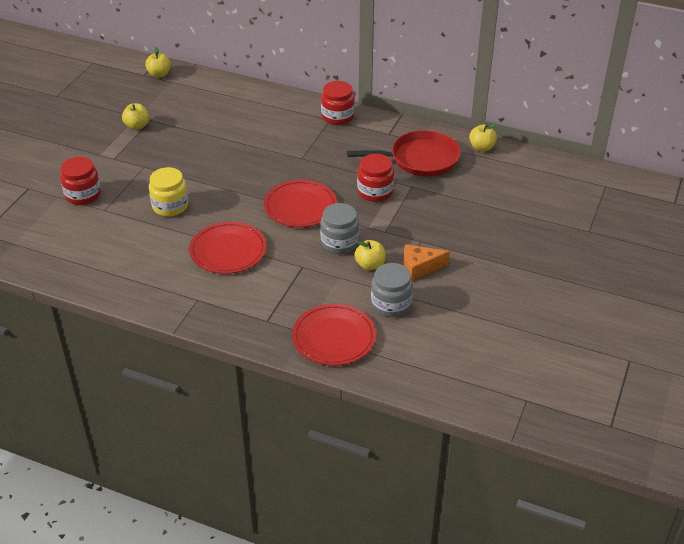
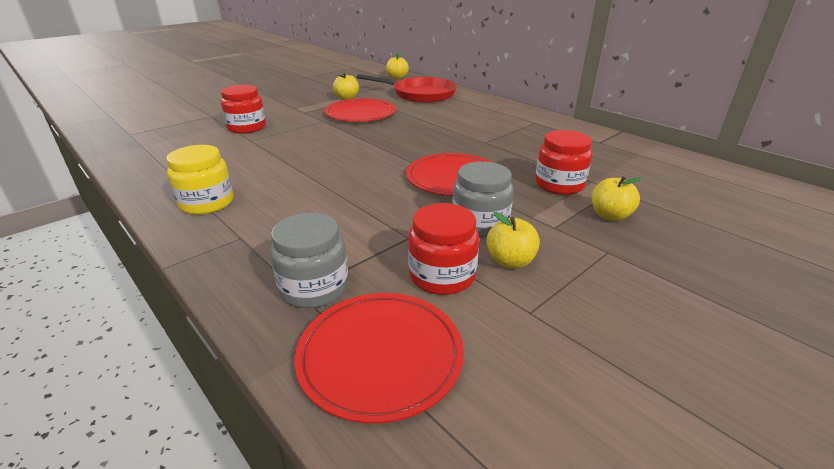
camera: 25 degrees right, 10 degrees down
(170, 206) = (313, 150): yellow jar -> yellow jar (207, 203)
(228, 250) = (331, 198): red plate -> red plate (360, 113)
(337, 117) = (545, 122): red jar -> red jar (442, 276)
(391, 304) = (517, 331): grey jar -> grey jar (314, 287)
(419, 267) = (594, 287): orange cheese -> none
(420, 159) = (634, 168): red pan -> red pan (420, 94)
(481, 147) = (727, 173): yellow apple -> yellow apple (610, 216)

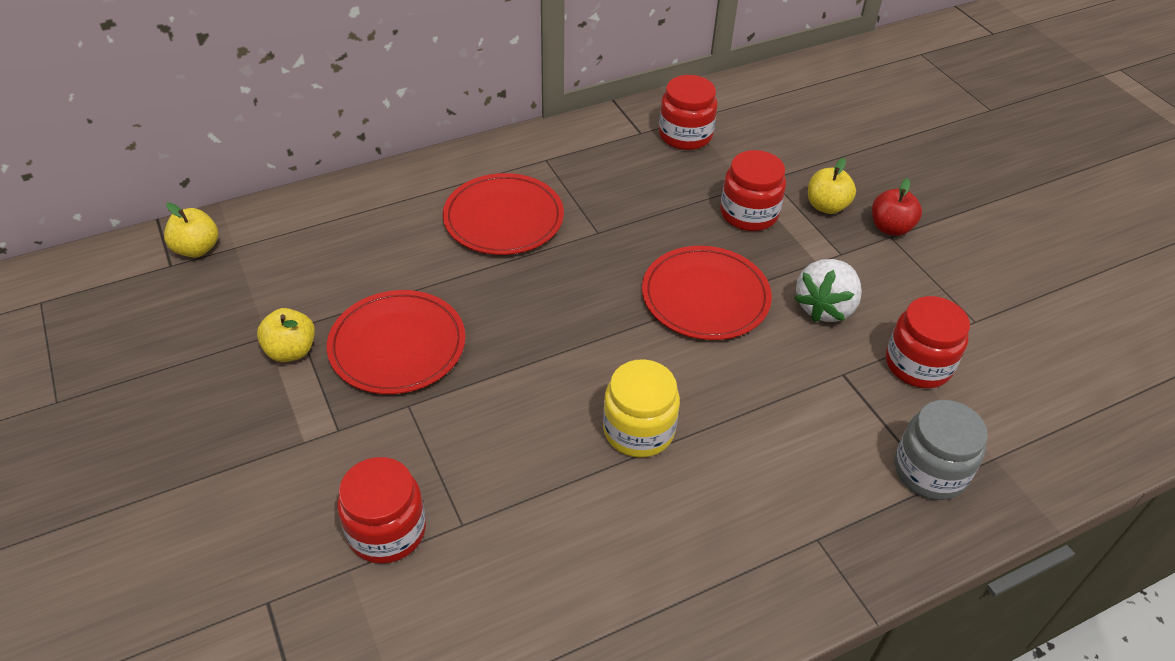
camera: 75 degrees left, 15 degrees up
(207, 203) = (710, 584): yellow jar -> yellow jar (638, 430)
(380, 356) = (1028, 434): red plate -> red plate (503, 218)
(420, 94) = (334, 242): red pan -> none
(480, 224) = (825, 307): grey jar -> white strawberry
(510, 261) = (899, 308): yellow apple -> none
(619, 155) = (685, 135): none -> red jar
(620, 251) = (890, 228): none -> red apple

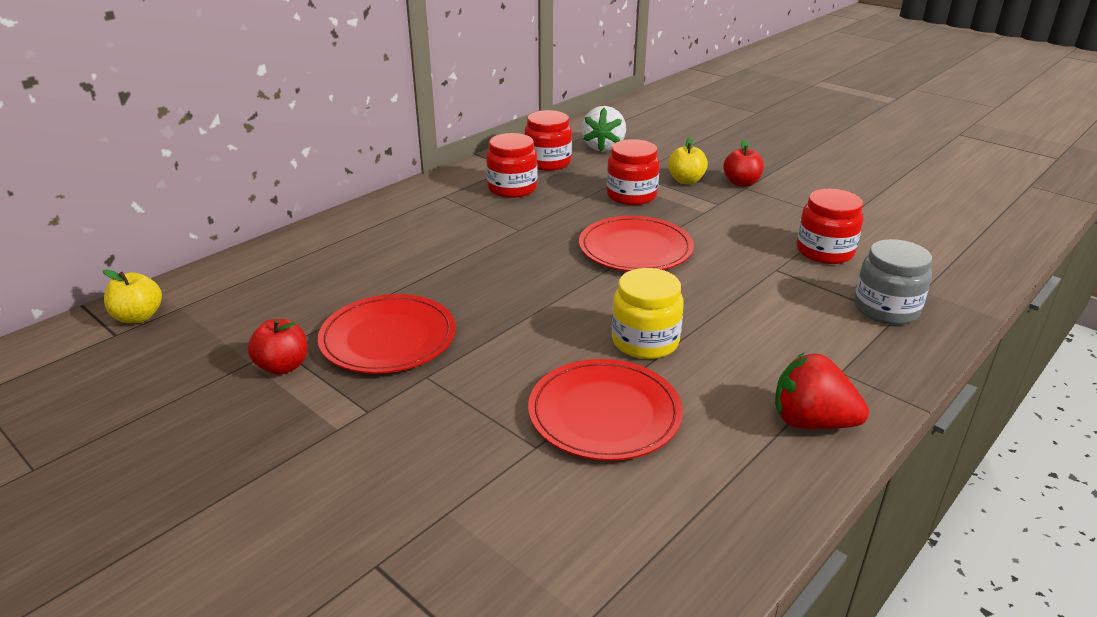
camera: 20 degrees left, 15 degrees down
(291, 351) = (283, 366): yellow apple -> red apple
(386, 530) = (465, 472): red jar -> red jar (512, 188)
(503, 218) = (431, 237): red plate -> red plate (604, 413)
(742, 591) = (811, 422): none -> red strawberry
(825, 307) = (731, 235): white strawberry -> white strawberry (603, 147)

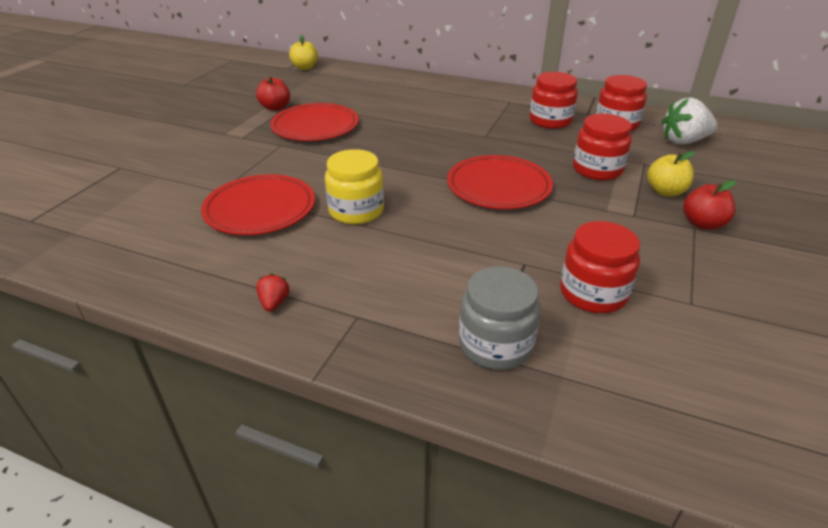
camera: 70 degrees right, 5 degrees up
(811, 422) = (274, 303): red strawberry -> red strawberry, size x0.48

